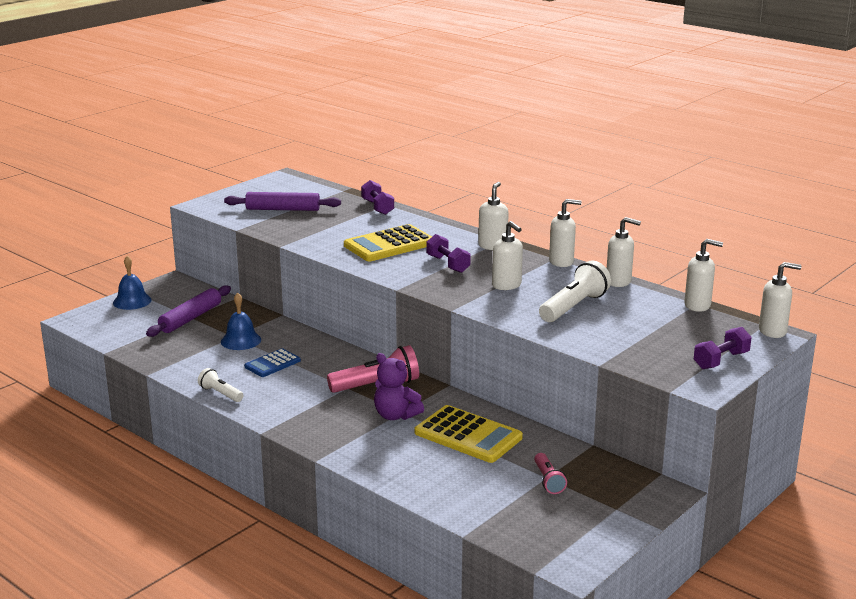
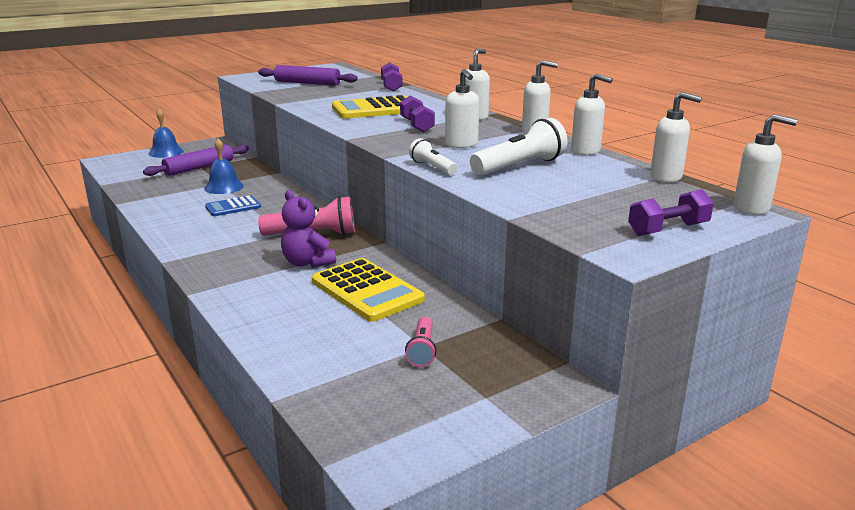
camera: 15 degrees right, 0 degrees up
(220, 393) = (162, 225): white flashlight -> white flashlight (432, 167)

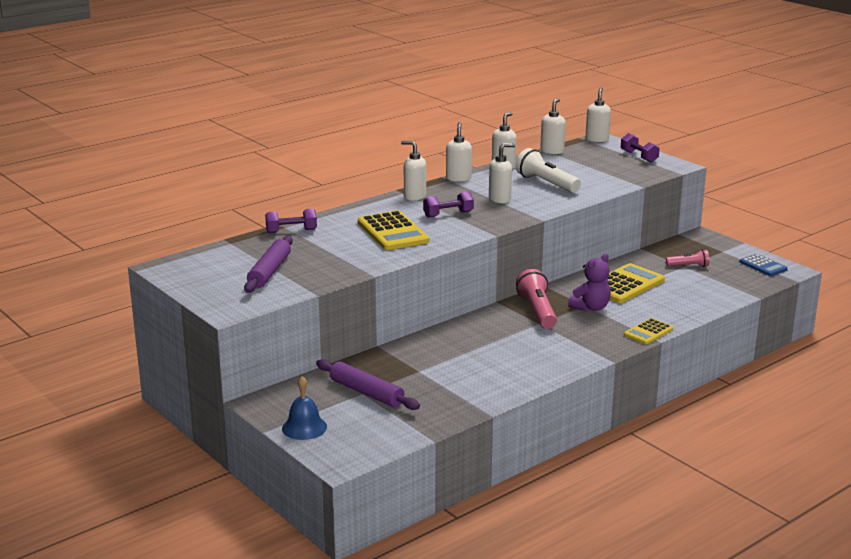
camera: 95 degrees left, 0 degrees up
(219, 289) = (648, 332): none -> yellow calculator
(224, 187) = (430, 367): blue bell -> none
(233, 207) = (485, 353): blue calculator -> blue calculator (763, 266)
(432, 167) = (560, 206): white flashlight -> none

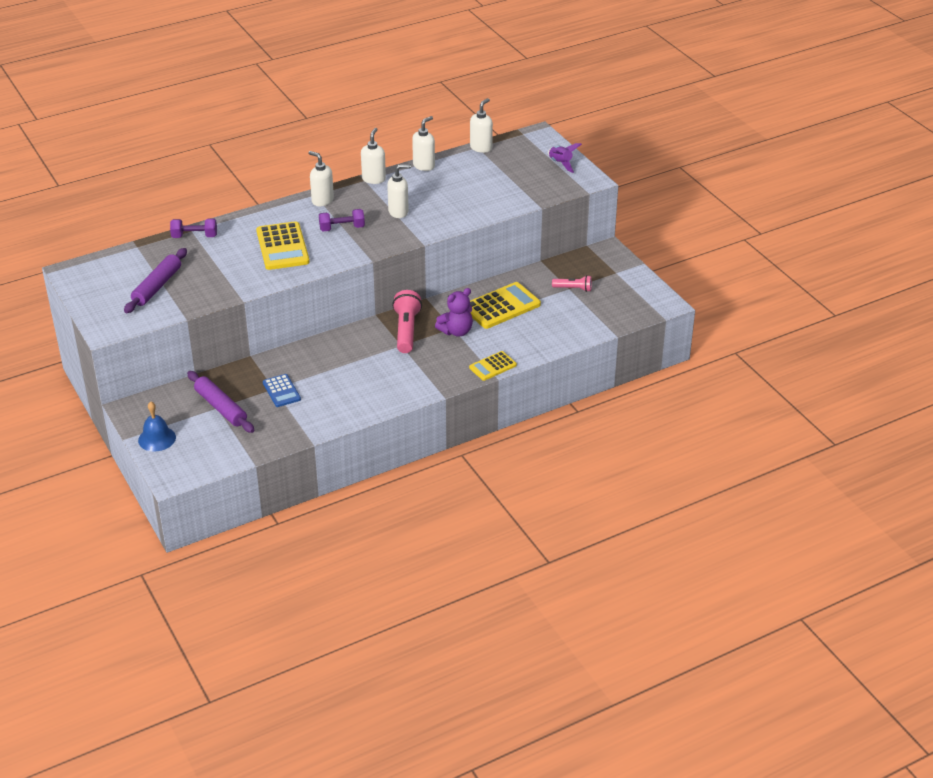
camera: 10 degrees right, 15 degrees up
(546, 183) = (452, 194): white flashlight -> none
(597, 139) = (534, 134): white soap dispenser -> none
(639, 157) = (560, 164): purple dumbbell -> purple rocket
(763, 266) = (643, 296): blue calculator -> blue calculator (281, 391)

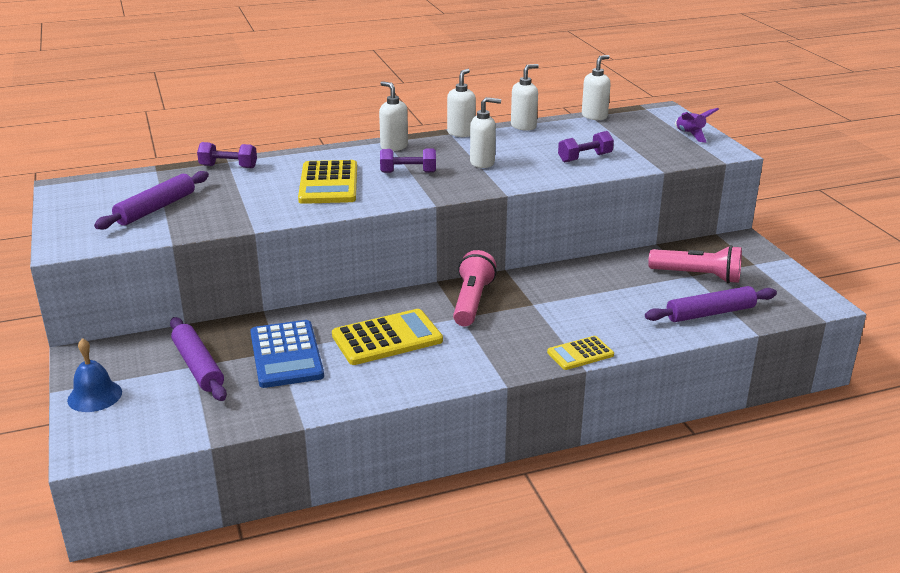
camera: 10 degrees right, 10 degrees down
(281, 391) = (286, 355): blue calculator -> blue calculator, size x1.73
(456, 331) = (537, 308): purple teddy bear -> none
(479, 198) = (585, 158): none -> purple dumbbell
(501, 306) = (601, 287): yellow calculator -> yellow calculator (387, 338)
(573, 289) = (697, 276): pink flashlight -> pink flashlight, size x1.75
(583, 322) = (710, 313): none -> purple rolling pin

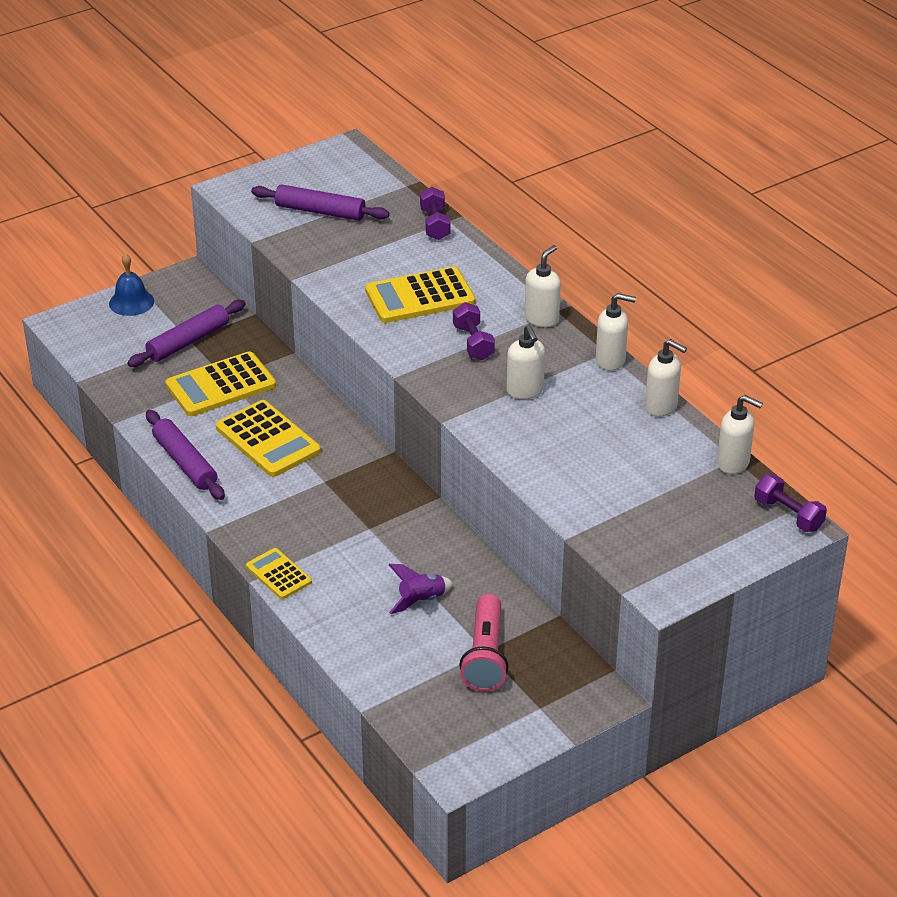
camera: 75 degrees right, 10 degrees up
(286, 355) = (221, 385): blue calculator -> yellow calculator
(472, 302) = (358, 483): pink flashlight -> none
(585, 158) = (579, 469): purple dumbbell -> purple dumbbell (788, 515)
(690, 135) = (708, 556): purple rocket -> purple rocket (421, 601)
(710, 313) = (396, 670): purple rolling pin -> purple rolling pin (185, 463)

